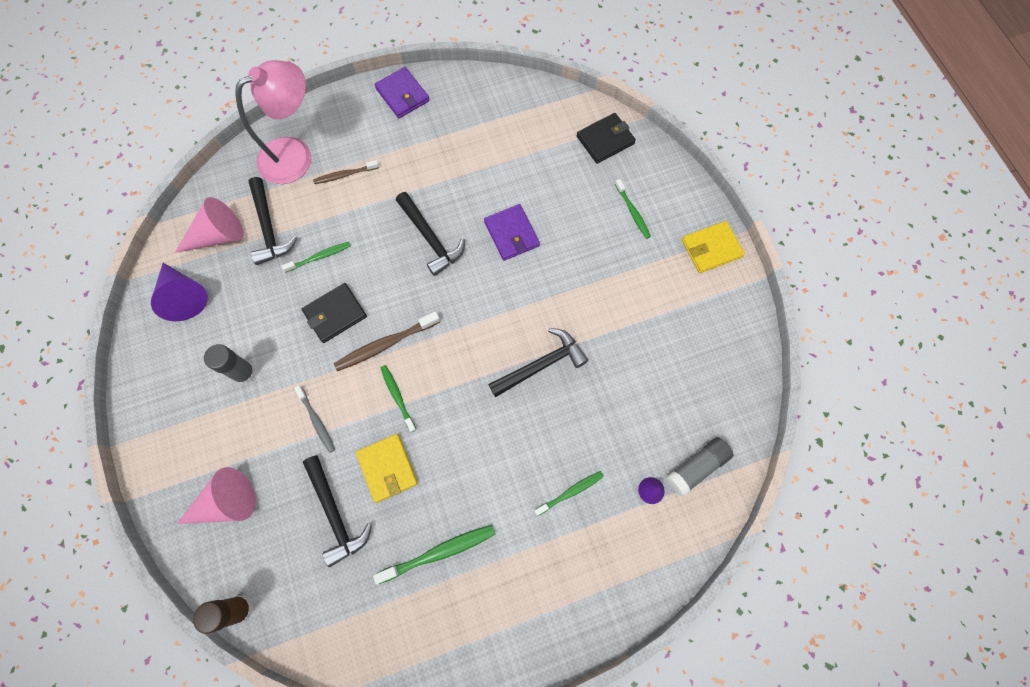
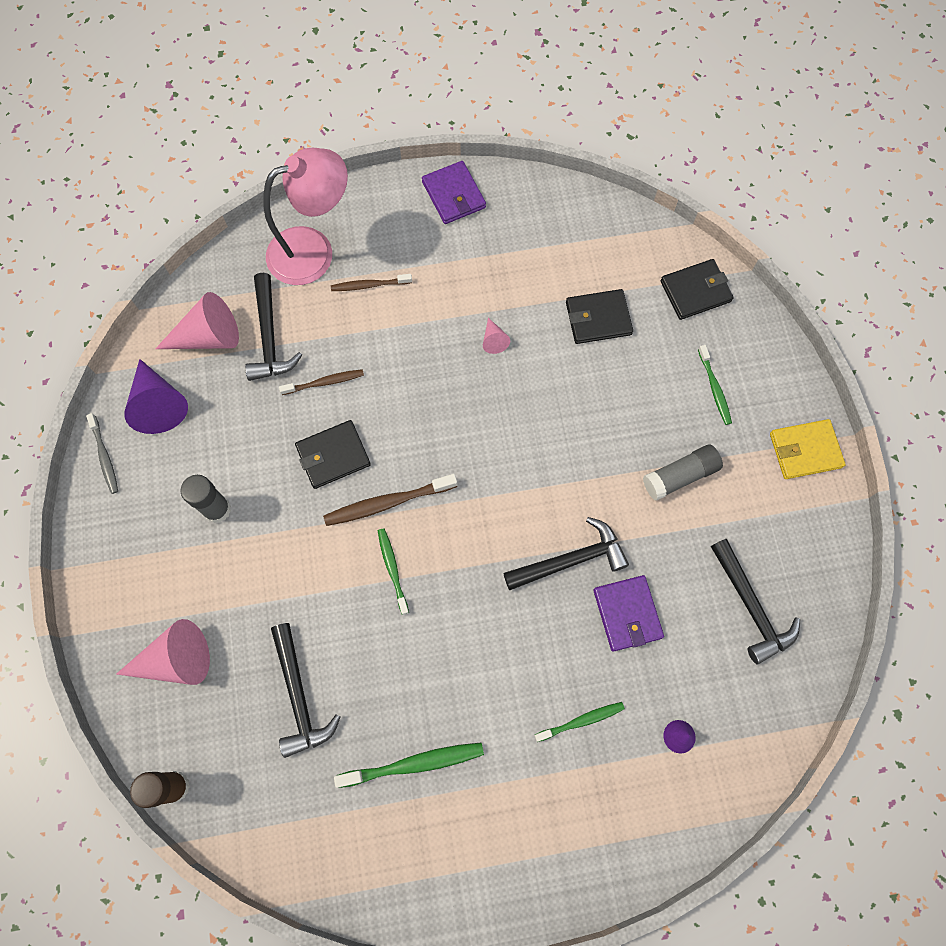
camera: 10 degrees right, 0 degrees up
(316, 421) = (293, 581): grey toothbrush -> grey toothbrush (105, 457)
(319, 257) = (324, 382): green toothbrush -> brown toothbrush
(387, 468) = (368, 653): yellow wallet -> none
(430, 238) = (460, 381): black hammer -> black hammer (750, 607)
(452, 202) = (494, 340): none -> pink cone
(511, 234) = (560, 391): purple wallet -> purple wallet (627, 614)
(532, 172) = (598, 318): none -> black wallet
(696, 467) = (739, 718): grey glue stick -> grey glue stick (680, 476)

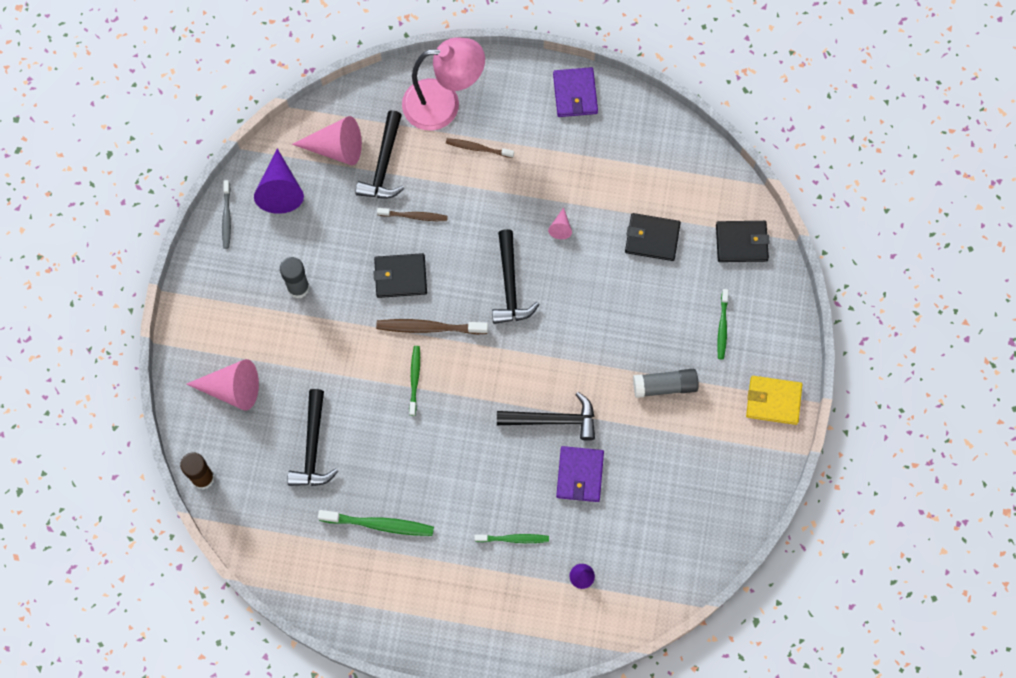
camera: 20 degrees right, 0 degrees up
(750, 607) = (676, 503): black hammer -> black hammer (510, 285)

